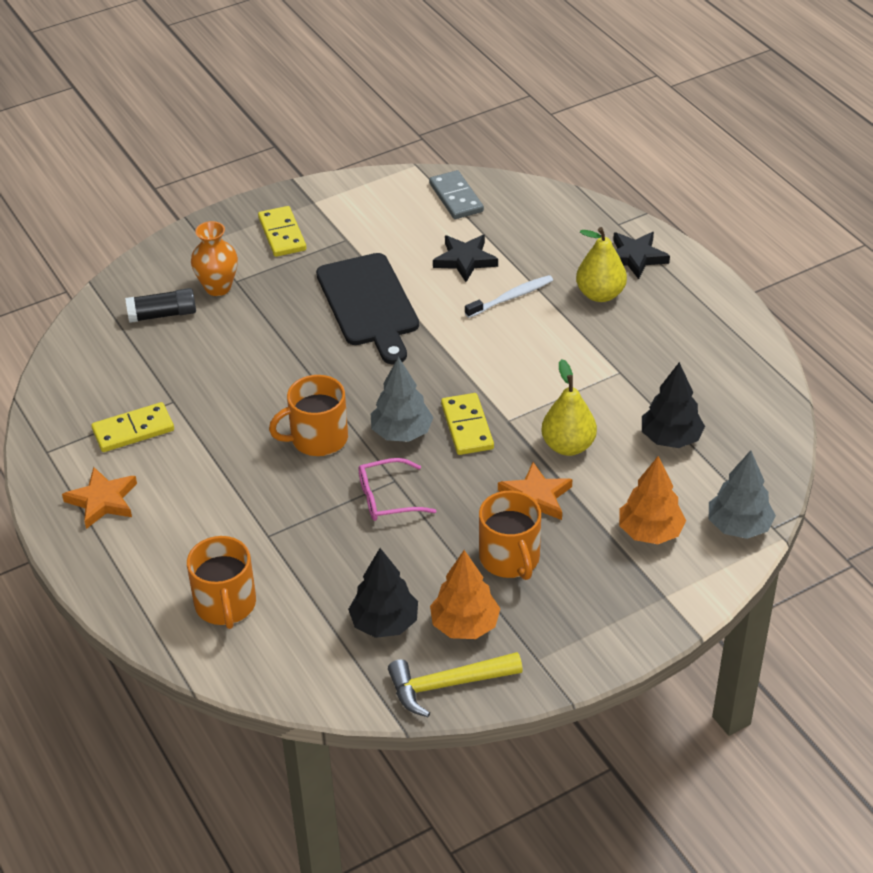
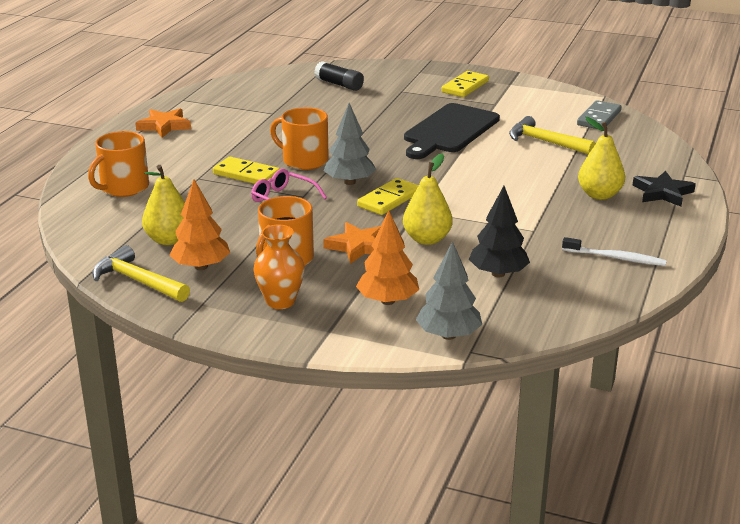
camera: 50 degrees right, 15 degrees down
(133, 430) = (232, 112): yellow domino -> yellow domino (247, 174)
(218, 287) = (387, 89): orange vase -> orange vase (280, 301)
(384, 623) = (169, 240): black tree -> yellow pear
(465, 260) = (545, 142): black star -> yellow hammer
(511, 297) = (538, 168): white toothbrush -> white toothbrush (616, 258)

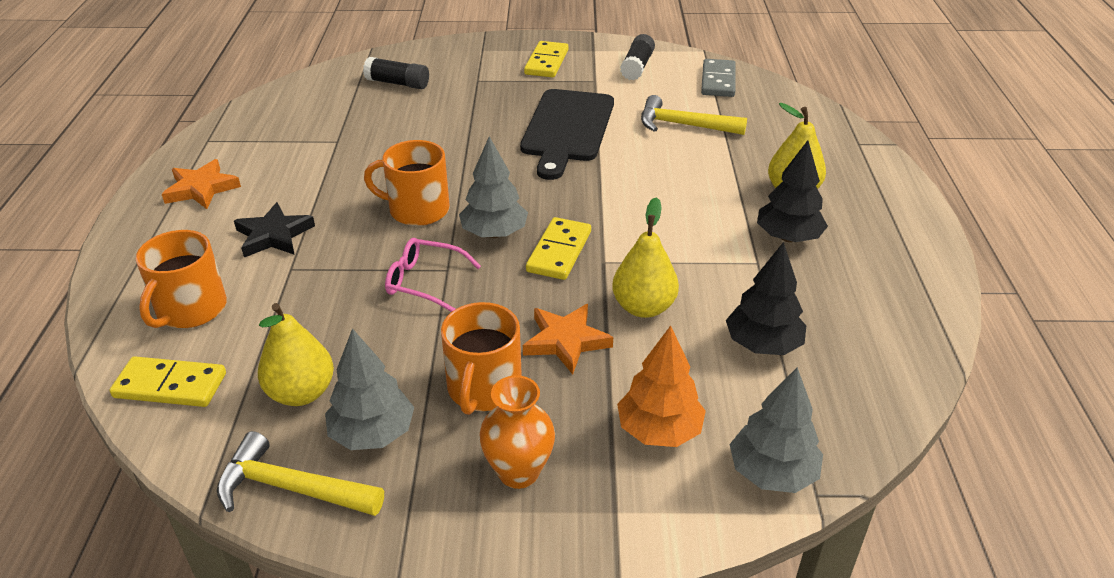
camera: 20 degrees left, 10 degrees up
(201, 267) = (372, 434): orange tree -> grey tree
(247, 174) = (354, 248): yellow domino -> yellow domino (170, 385)
(537, 99) = (637, 67): none -> black glue stick
(571, 220) = (788, 237): none -> black tree
(616, 258) = (875, 284): white toothbrush -> none
(662, 193) = (855, 174): black star -> black star (274, 235)

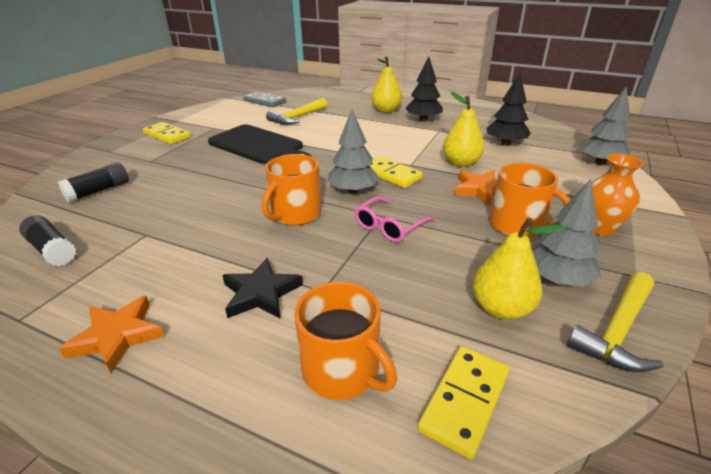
camera: 65 degrees left, 5 degrees down
(637, 67) = (217, 114): black glue stick -> black glue stick (52, 250)
(659, 430) = (566, 181): orange tree -> none

